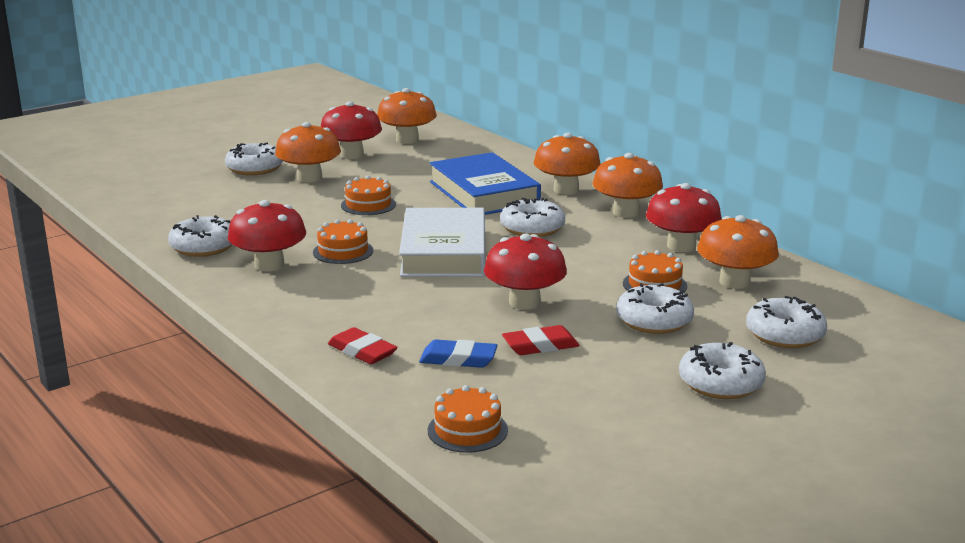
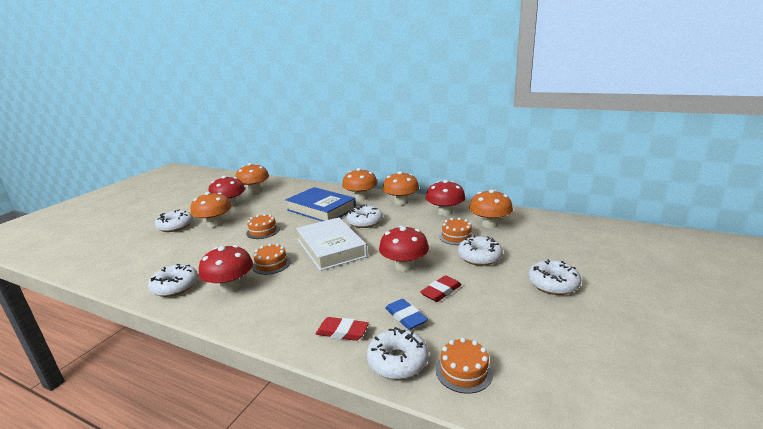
camera: 25 degrees left, 0 degrees up
(458, 359) = (405, 317): blue eraser -> blue eraser turned 75 degrees clockwise
(785, 335) = (545, 246): white donut -> white donut (397, 361)

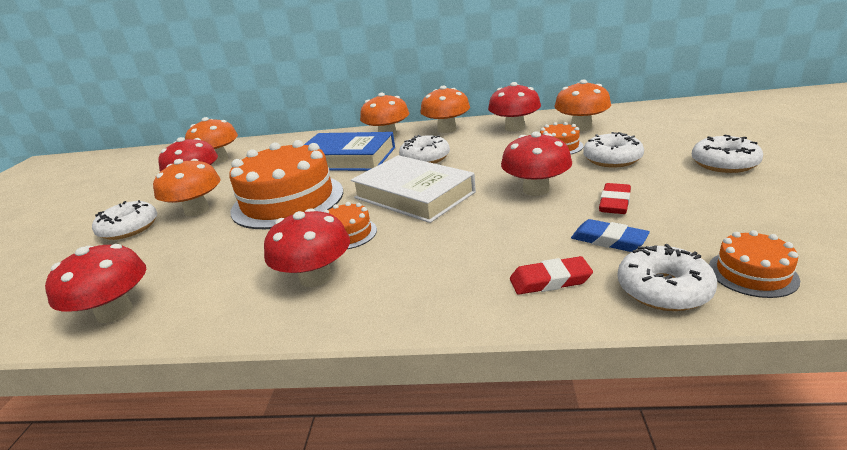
camera: 20 degrees left, 5 degrees up
(130, 276) = (114, 312): none -> red mushroom
(175, 286) = (218, 303): white donut -> none
(263, 231) = (288, 200): orange cake -> orange cake, size x2.24

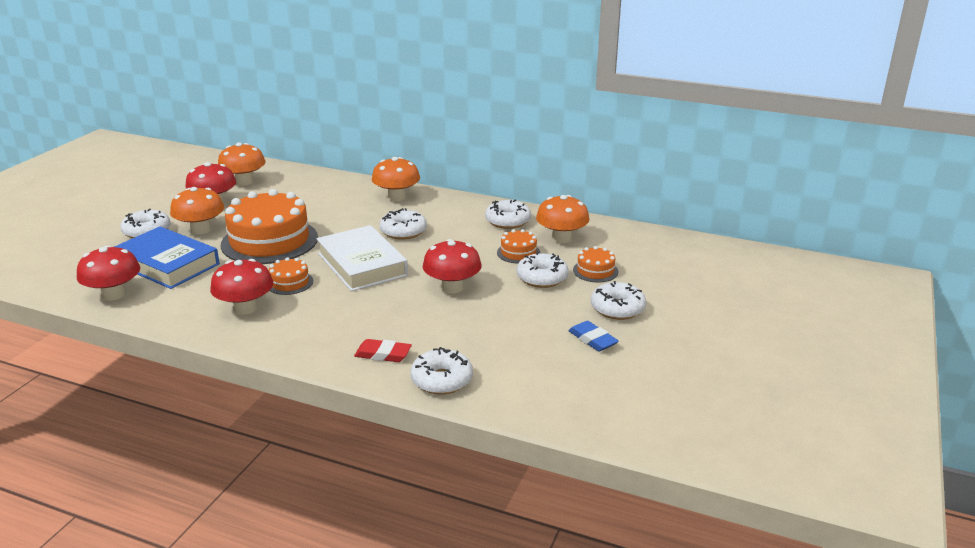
camera: 15 degrees right, 0 degrees up
(347, 158) = (344, 212): blue book -> blue book (167, 264)
(447, 129) = (451, 205): orange mushroom -> none
(514, 128) = (508, 221): red mushroom -> white donut
(608, 240) = (451, 340): blue eraser -> blue eraser (592, 339)
(614, 203) = (492, 315): red eraser -> none
(752, 273) = (507, 388): orange cake -> orange cake (595, 271)

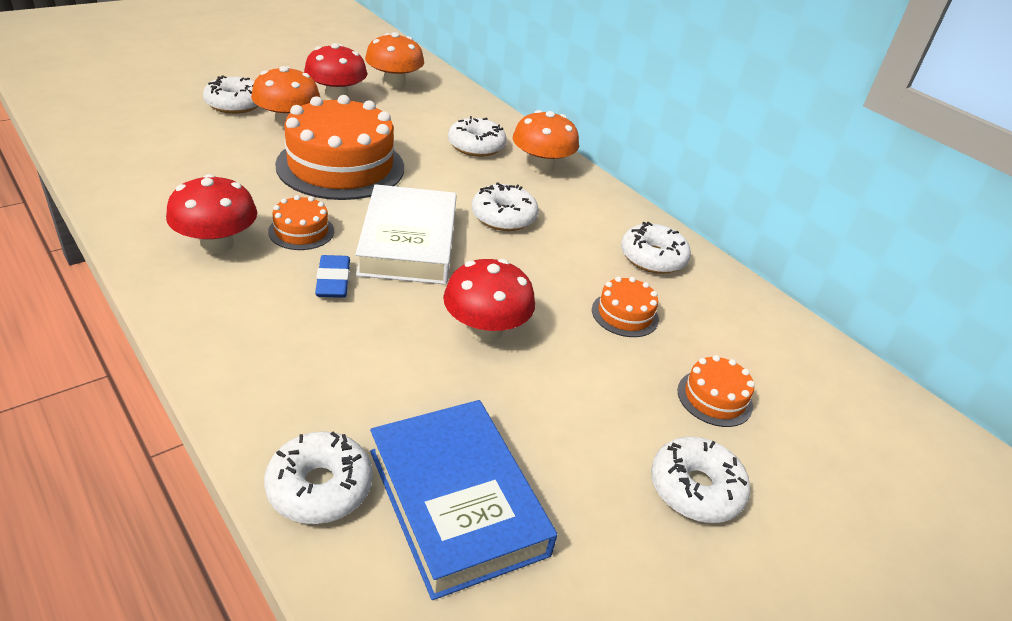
camera: 25 degrees right, 10 degrees up
(114, 294) = (115, 165): red mushroom -> none
(167, 264) = (207, 150): blue book -> blue book (457, 501)
(383, 354) = (292, 397): red eraser -> none
(542, 278) = (623, 373): white donut -> white donut (476, 146)
(561, 238) = (707, 317): orange mushroom -> none
(592, 339) = (607, 532): blue eraser -> blue eraser (333, 281)

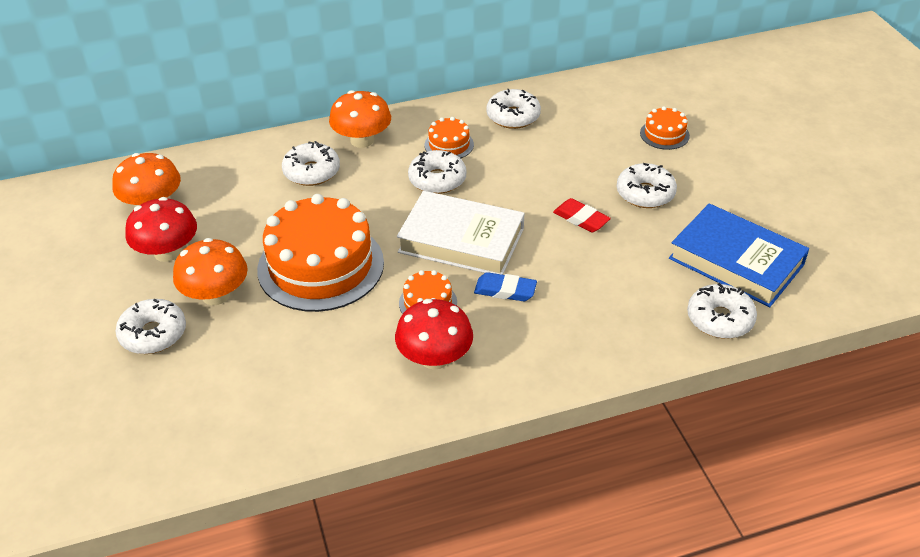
camera: 65 degrees left, 5 degrees up
(457, 501) = (736, 261): blue book -> blue book turned 45 degrees clockwise
(485, 329) = (581, 219): red mushroom -> red eraser
(625, 314) = (576, 148): orange cake -> orange cake (449, 145)
(695, 489) = (735, 165): white donut -> white donut (645, 193)

